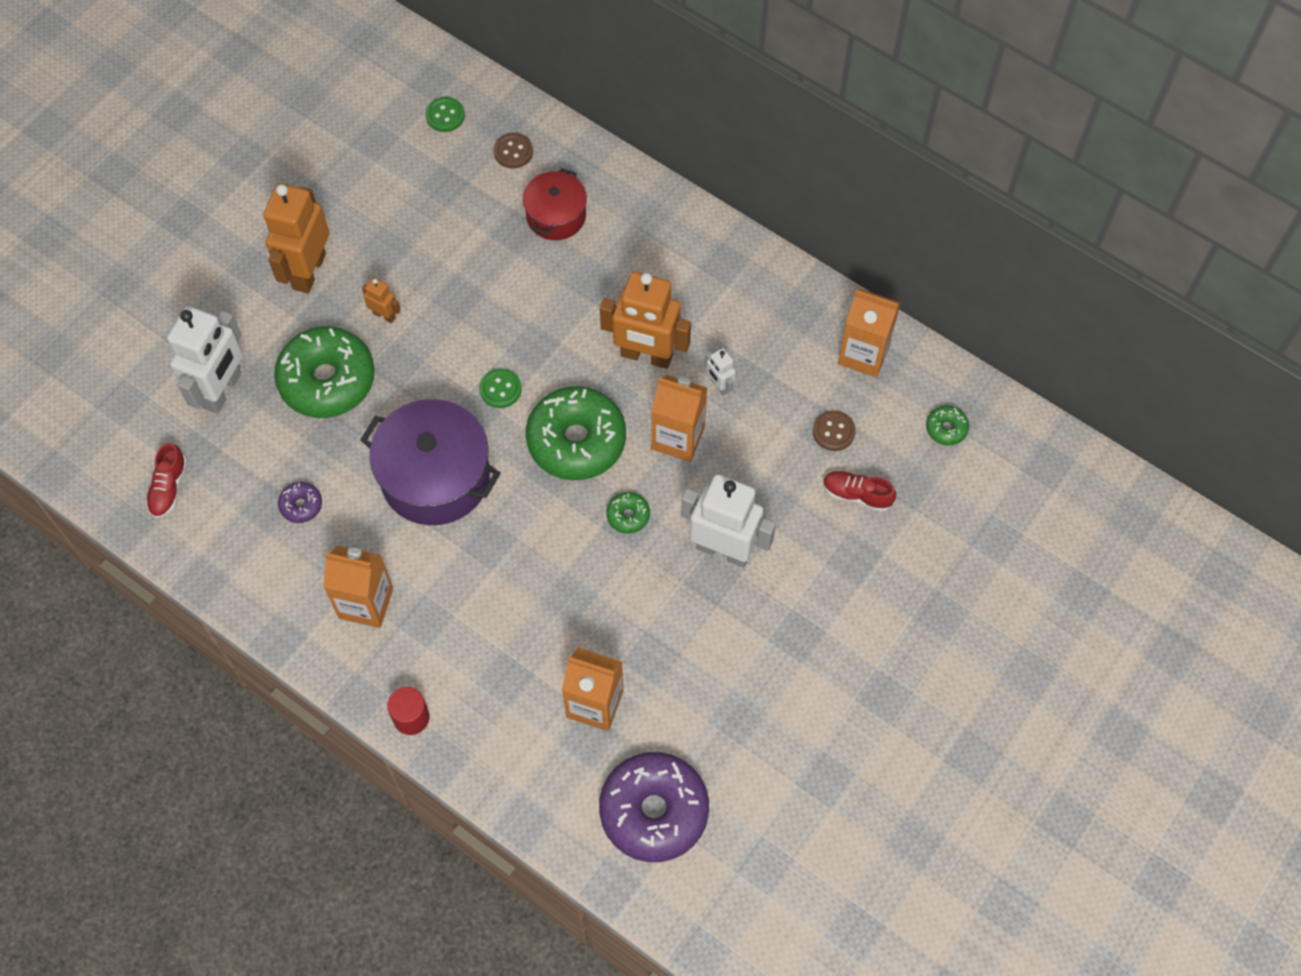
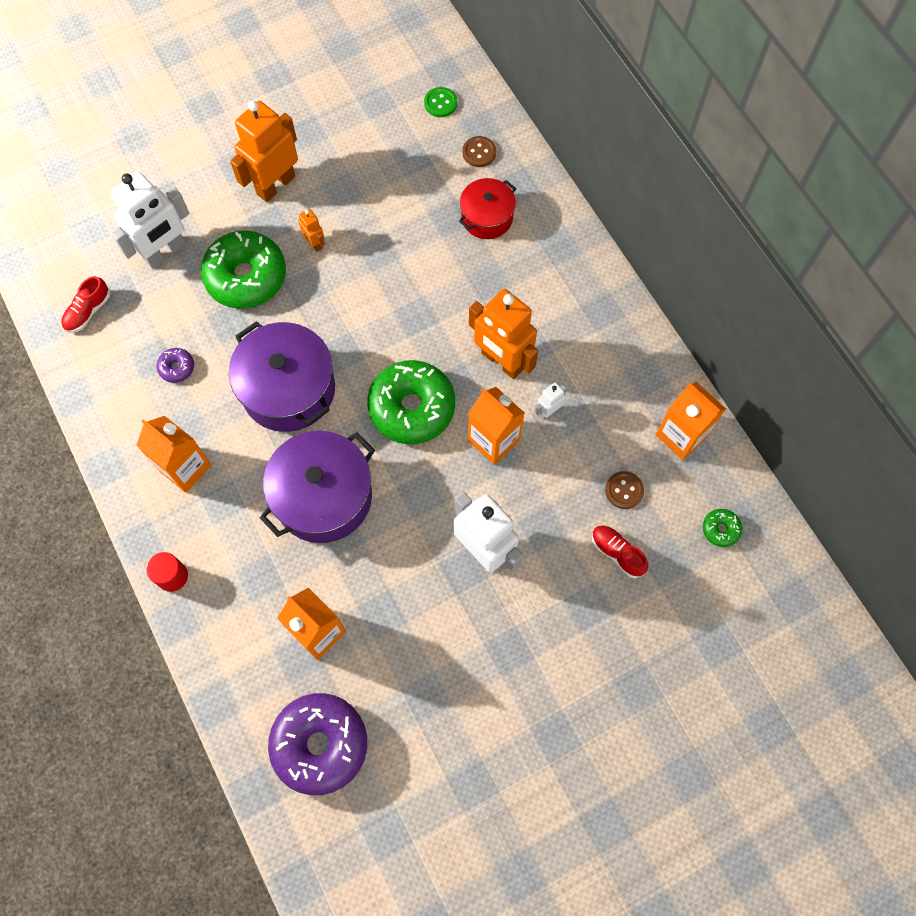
camera: 25 degrees right, 5 degrees up
(500, 389) = (373, 340): green button -> none
(530, 569) = (323, 497): none -> purple pot
(628, 515) = (422, 487): green donut -> none
(719, 385) = (548, 411): white robot -> white robot turned 60 degrees clockwise

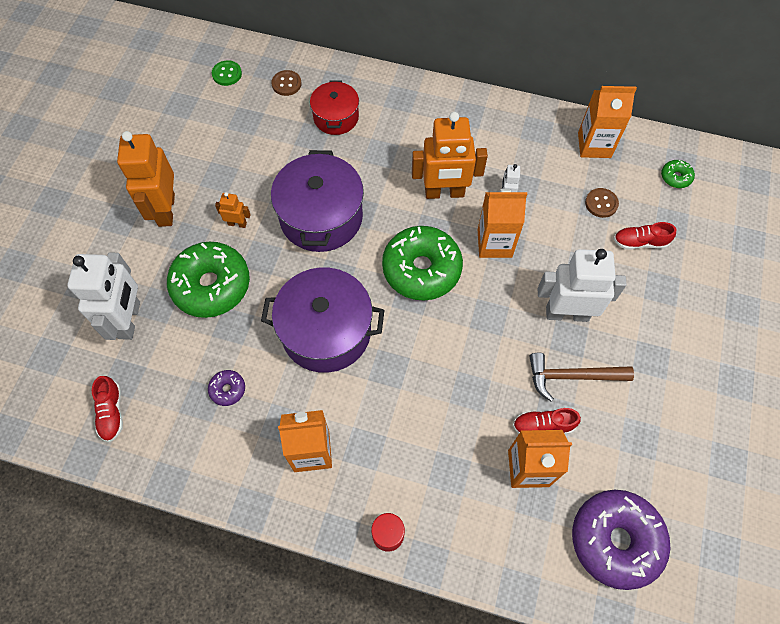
camera: 45 degrees left, 5 degrees down
(323, 497) = (430, 378): purple pot -> purple pot (321, 217)
(364, 614) = (543, 425): none -> red shoe
(430, 601) = (572, 376): none -> brown hammer

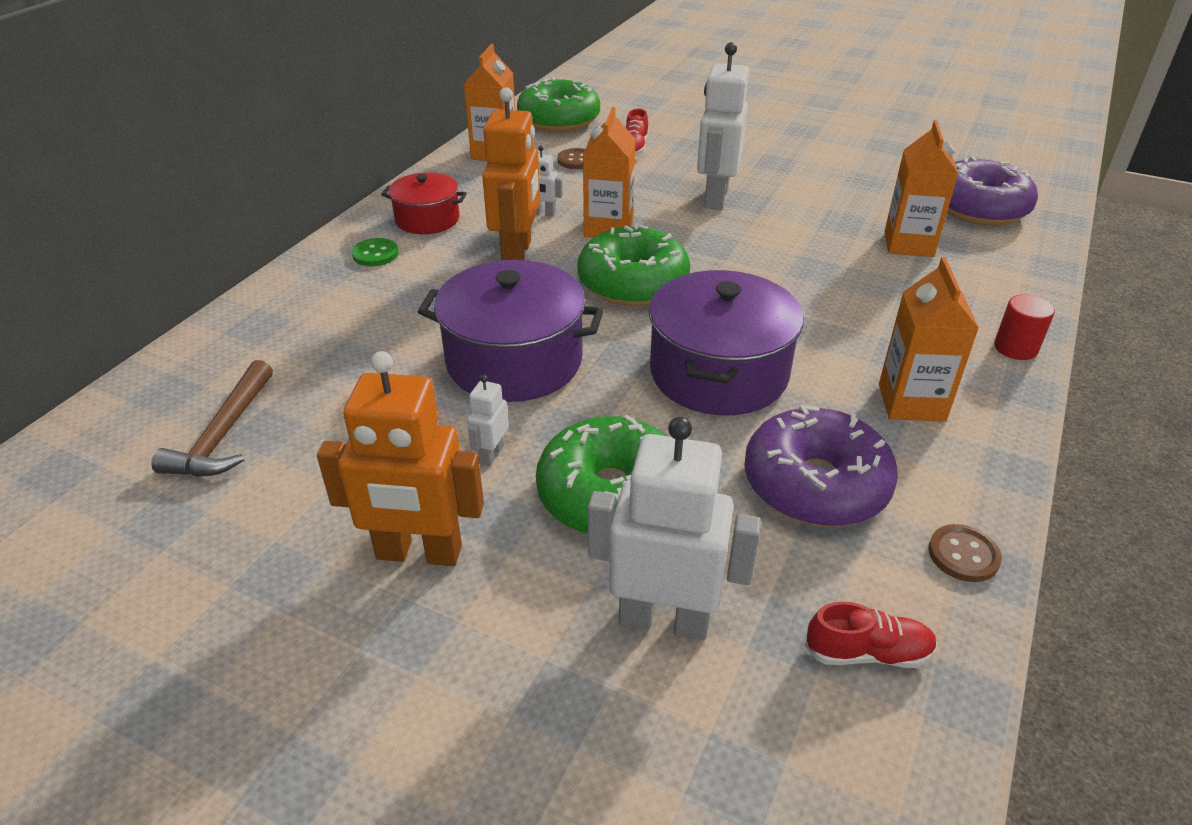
camera: 80 degrees left, 25 degrees down
(227, 74) = (133, 448): green button -> green button (375, 254)
(227, 389) = (815, 485): purple donut -> purple donut, size x2.33
(237, 223) = (491, 454): orange robot -> white robot
(286, 84) = (218, 376): brown button -> brown button (963, 555)
(336, 117) = (328, 330): red pot -> red pot (427, 219)
(543, 425) = (856, 229): red shoe -> none
(572, 376) = (795, 205): brown hammer -> brown hammer (224, 434)
(675, 177) = (559, 120): green donut -> green donut, size x2.33

